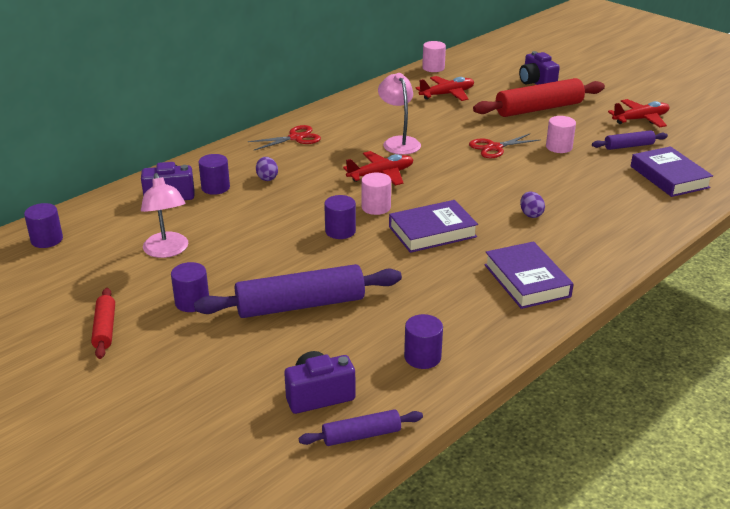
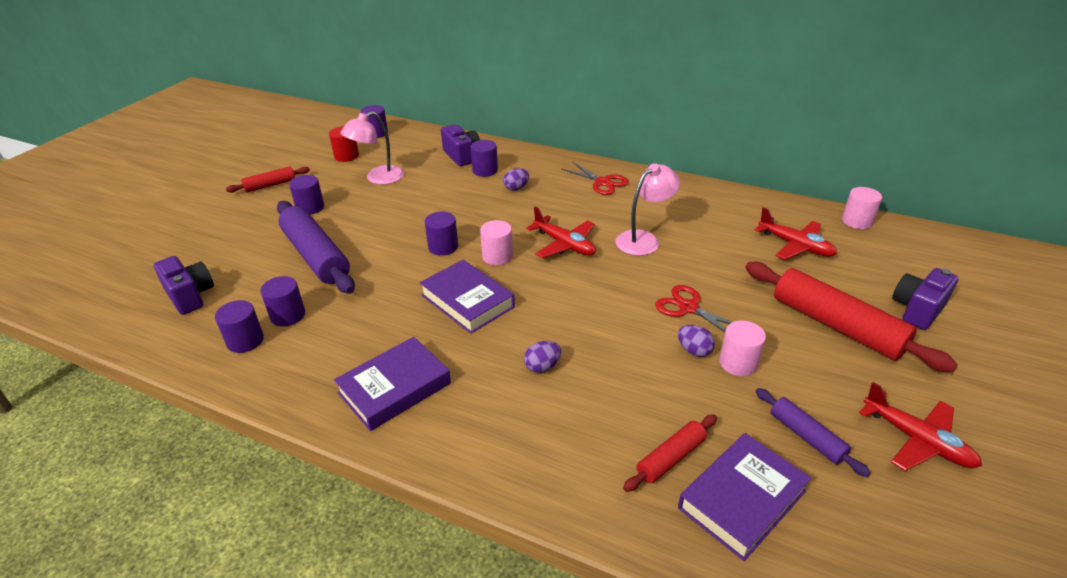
camera: 70 degrees right, 5 degrees up
(86, 266) = (346, 156): none -> red cylinder
(361, 435) = (135, 330): purple rolling pin -> none
(396, 329) = (288, 315): none -> purple cylinder
(540, 157) = (694, 350): none -> purple egg
(632, 189) = (670, 458): none -> red rolling pin

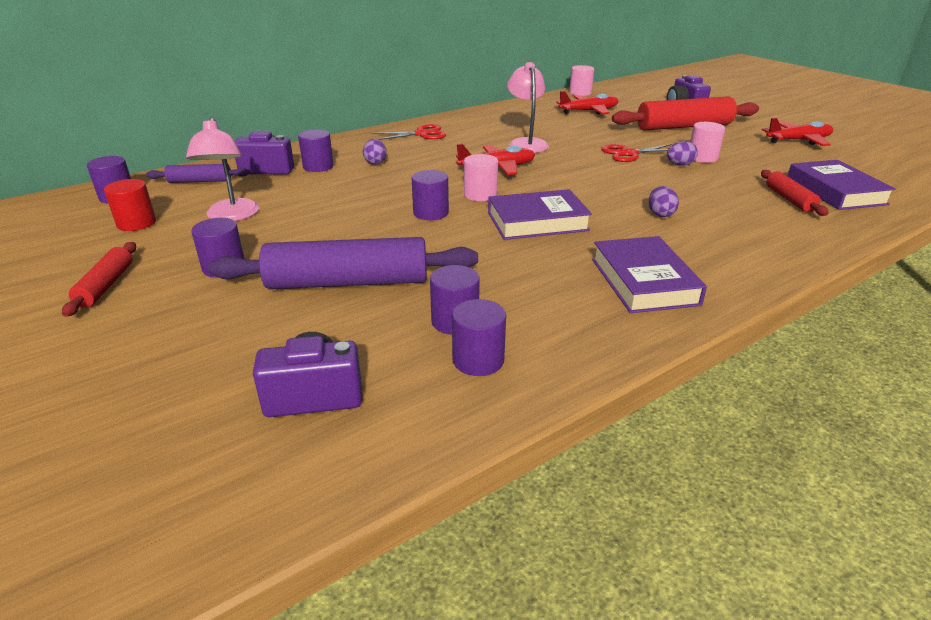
camera: 60 degrees left, 5 degrees down
(806, 436) = (784, 161): purple rolling pin -> purple rolling pin (200, 181)

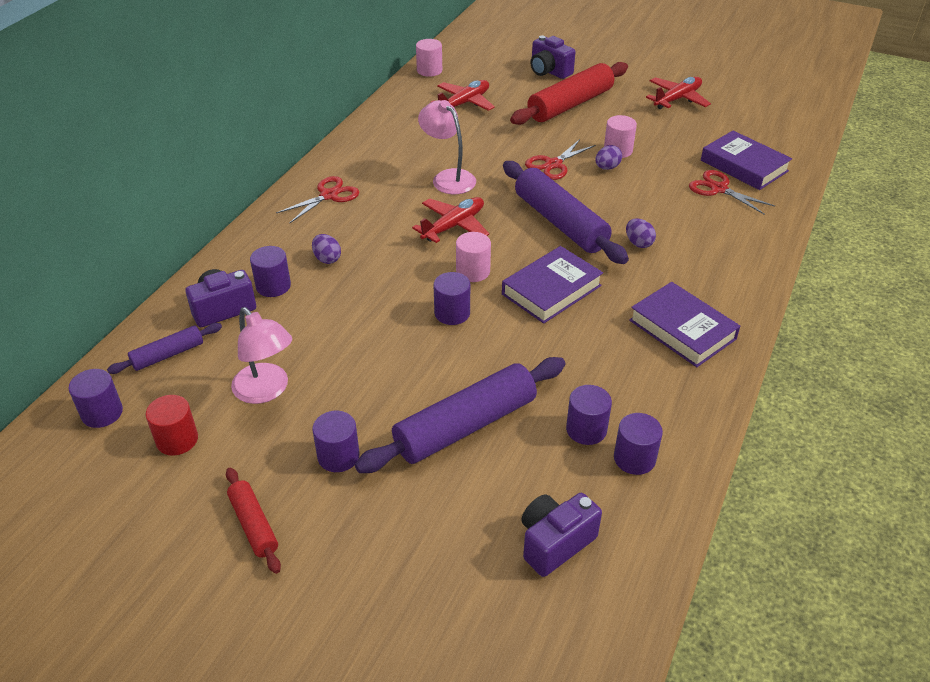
camera: 30 degrees left, 10 degrees up
(595, 185) = (560, 222): none -> purple rolling pin
(789, 199) = (718, 189): red rolling pin -> red scissors

